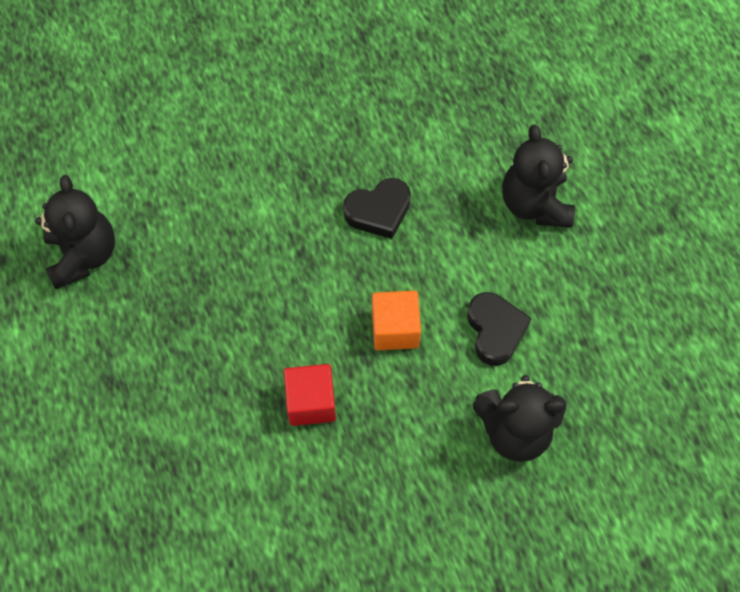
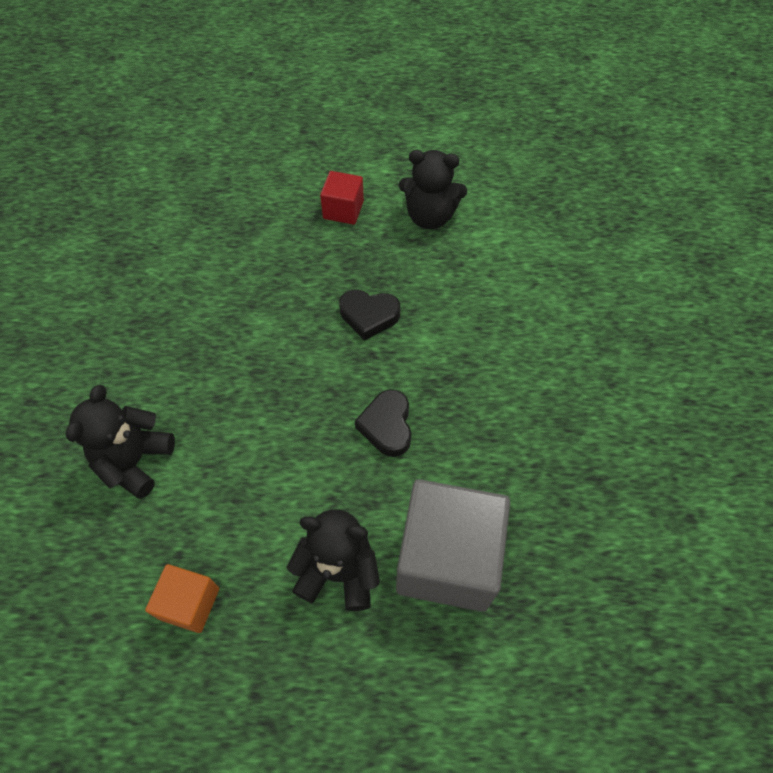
camera: 110 degrees right, 5 degrees down
(311, 402) = (240, 324): red cube -> red cube (343, 210)
(395, 329) = (270, 401): orange cube -> orange cube (189, 603)
(485, 126) = (447, 559): none -> grey cube
(495, 331) = (228, 480): black heart -> black heart (369, 316)

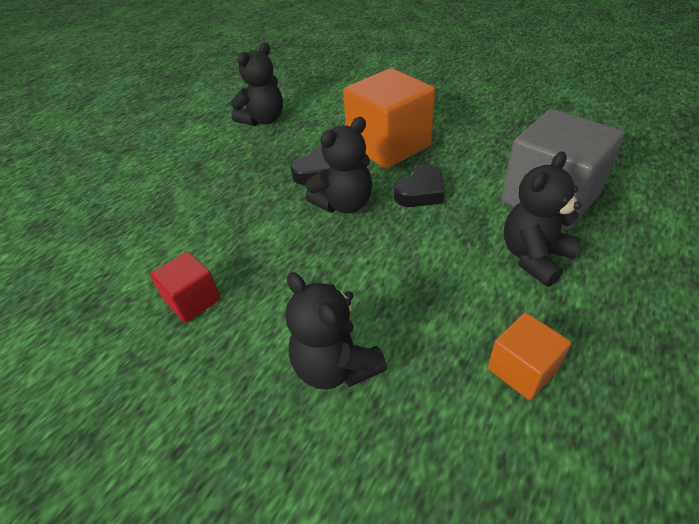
camera: 55 degrees left, 15 degrees down
(330, 367) = (344, 204): none -> black teddy bear
(343, 210) = (209, 154): red cube -> red cube (193, 300)
(387, 426) = (420, 192): black heart -> black heart turned 75 degrees counterclockwise
(454, 357) = (388, 145): none -> orange cube

